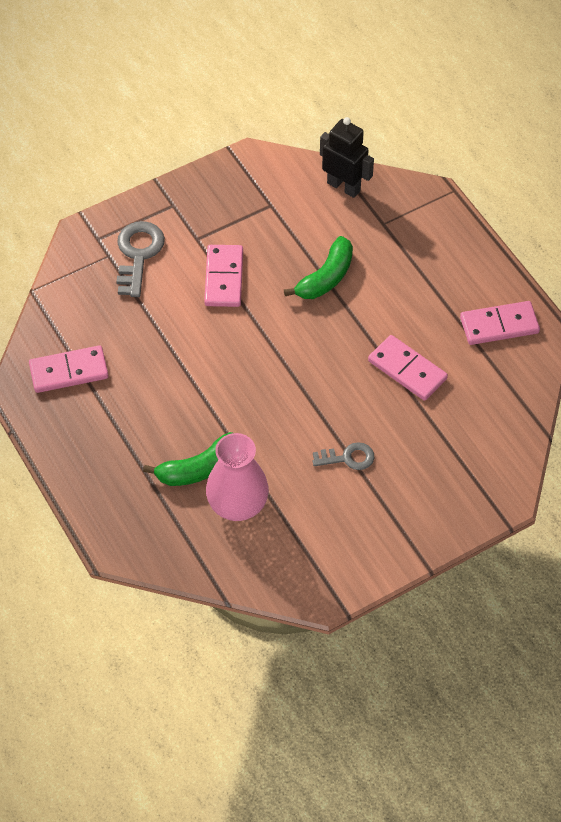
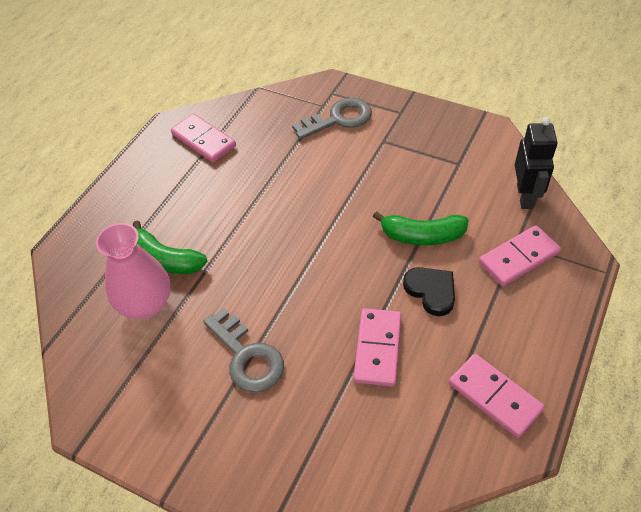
camera: 60 degrees right, 5 degrees down
(224, 278) = (362, 175): pink domino -> pink domino (519, 258)
(348, 458) = (247, 357): grey key -> grey key, size x1.61
(383, 305) = (431, 291): none -> black heart

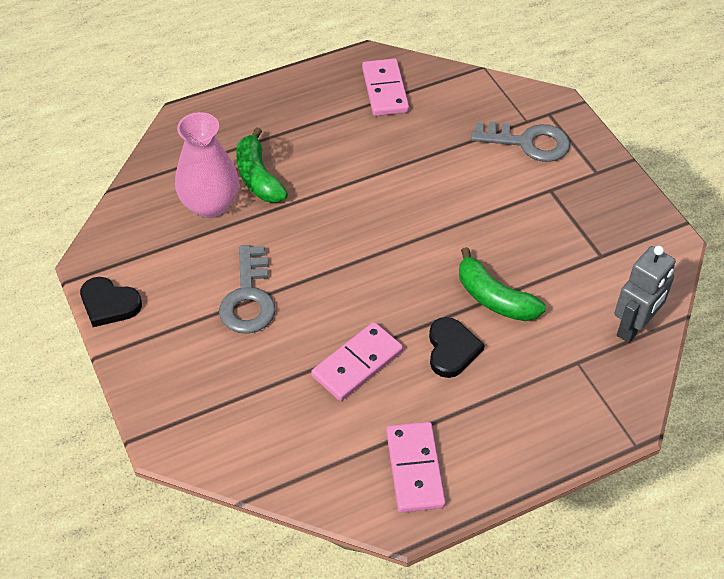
camera: 35 degrees right, 0 degrees up
(133, 444) = (109, 304): none -> black heart
(519, 258) = (564, 376): pink domino -> none
(525, 196) = (634, 327): black robot -> grey robot

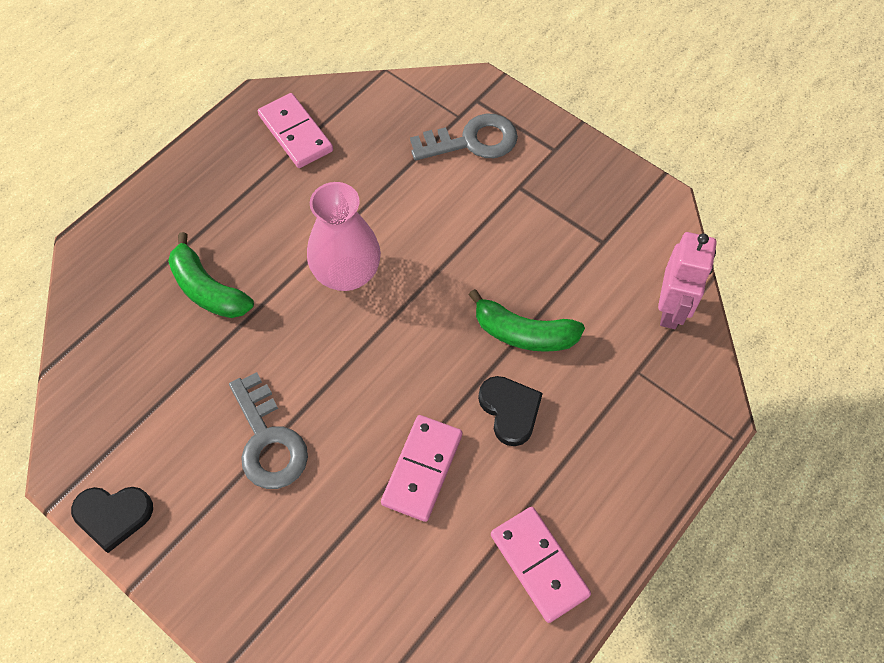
camera: 25 degrees left, 10 degrees up
(210, 204) = (170, 344): pink vase -> pink vase (347, 273)
(634, 327) = (671, 309): grey robot -> pink robot

